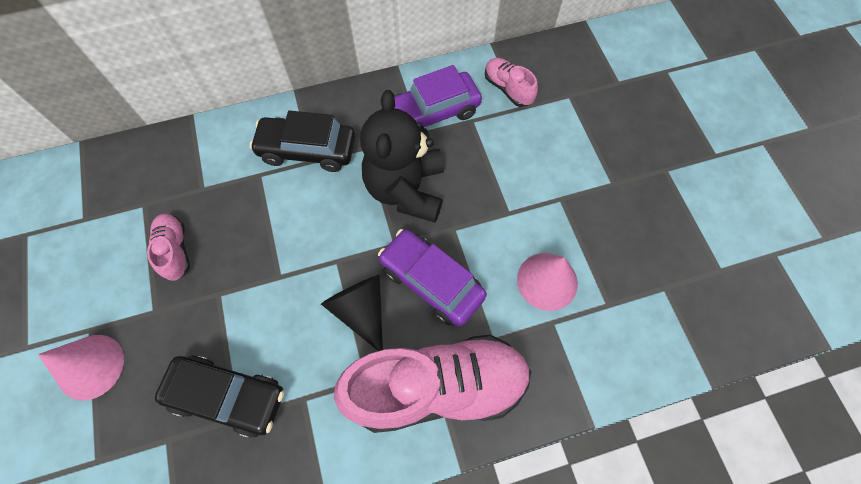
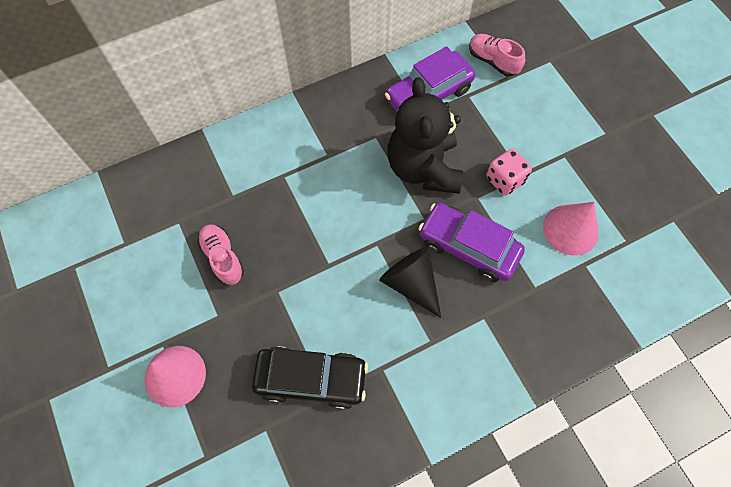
camera: 10 degrees left, 0 degrees up
(307, 150) = (321, 146): black car -> none
(437, 387) = (497, 338): pink shoe -> none
(489, 216) = (504, 180): none -> pink dice

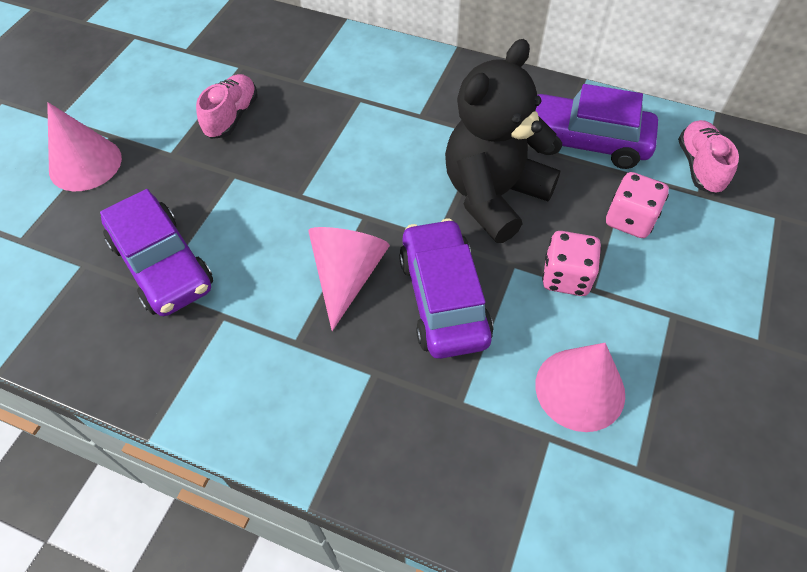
camera: 50 degrees right, 10 degrees down
(311, 379) = (162, 265): black car -> purple car
(411, 283) = (347, 276): black cone -> pink cone
(496, 121) = (630, 220): none -> pink dice

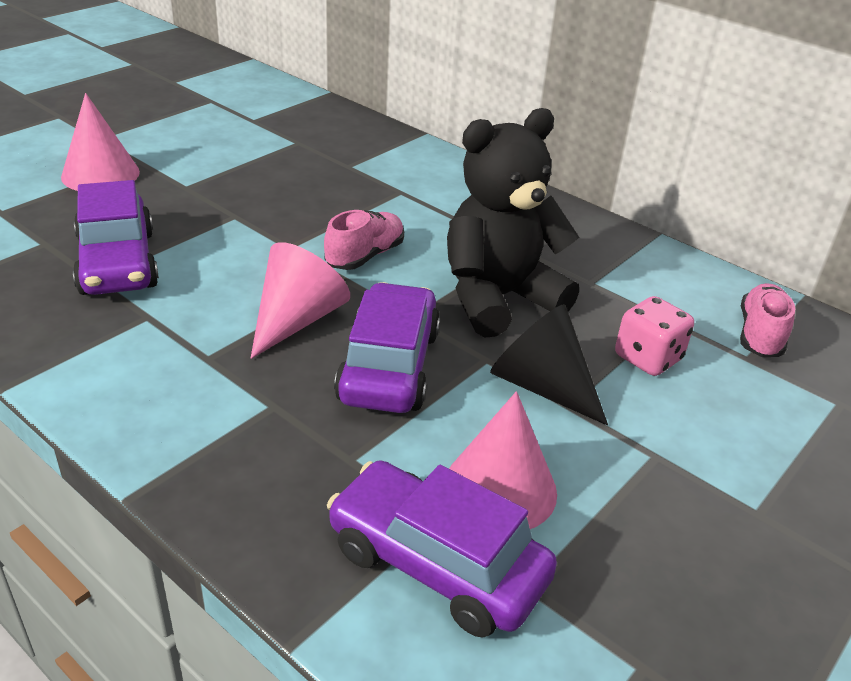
camera: 15 degrees right, 20 degrees down
(232, 116) = (263, 174): pink shoe -> pink shoe (365, 256)
(566, 277) = (542, 386): pink dice -> black cone
(585, 141) = (631, 281): purple car -> purple car (437, 564)

